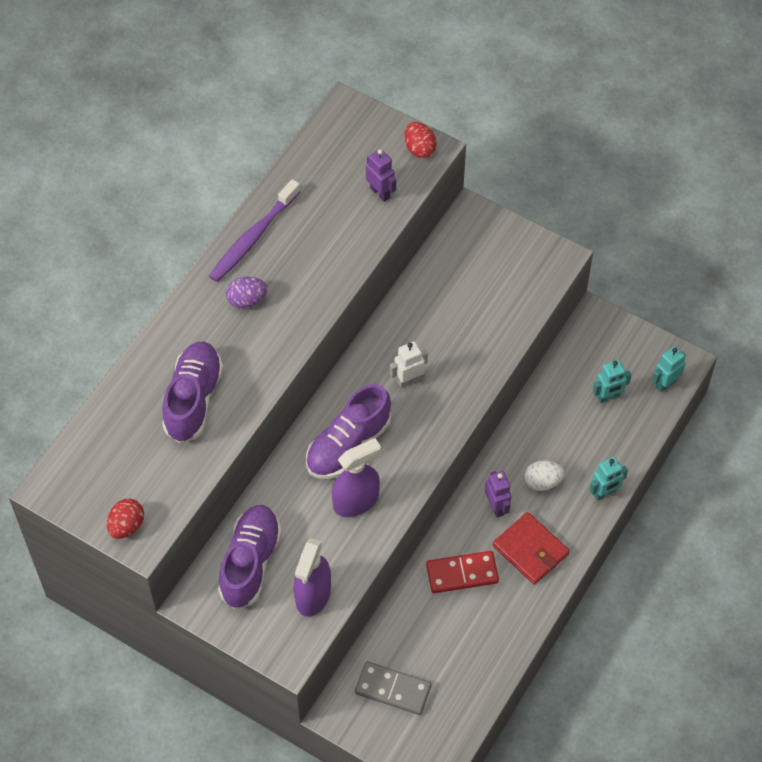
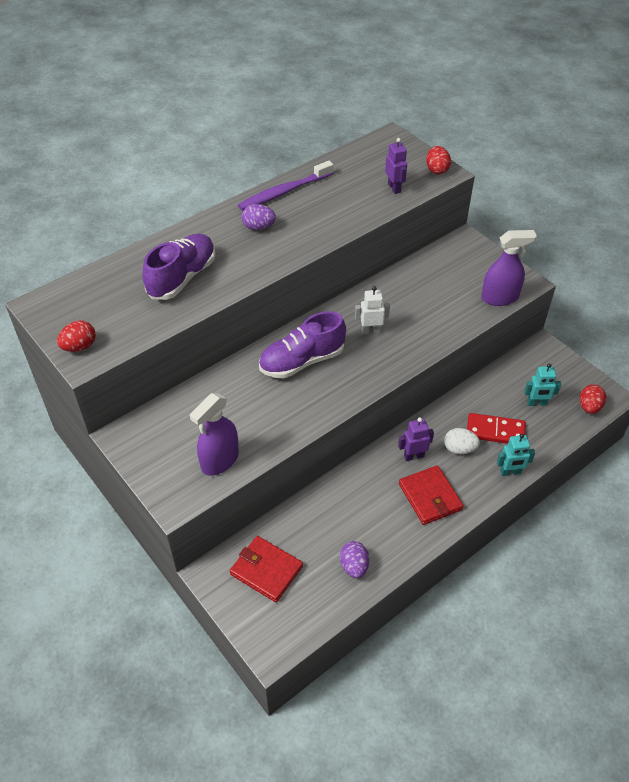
camera: 20 degrees right, 10 degrees down
(250, 563) = (181, 421): purple shoe -> none
(356, 501) = (289, 402): purple spray bottle -> purple spray bottle (500, 298)
(393, 689) = (266, 570): grey domino -> red wallet
(462, 573) = (364, 497): red domino -> red domino (495, 431)
(480, 654) = (354, 566): none -> purple egg
(496, 507) = (413, 456): purple robot -> purple robot turned 105 degrees counterclockwise
(665, 383) = (589, 407): turquoise robot -> red egg

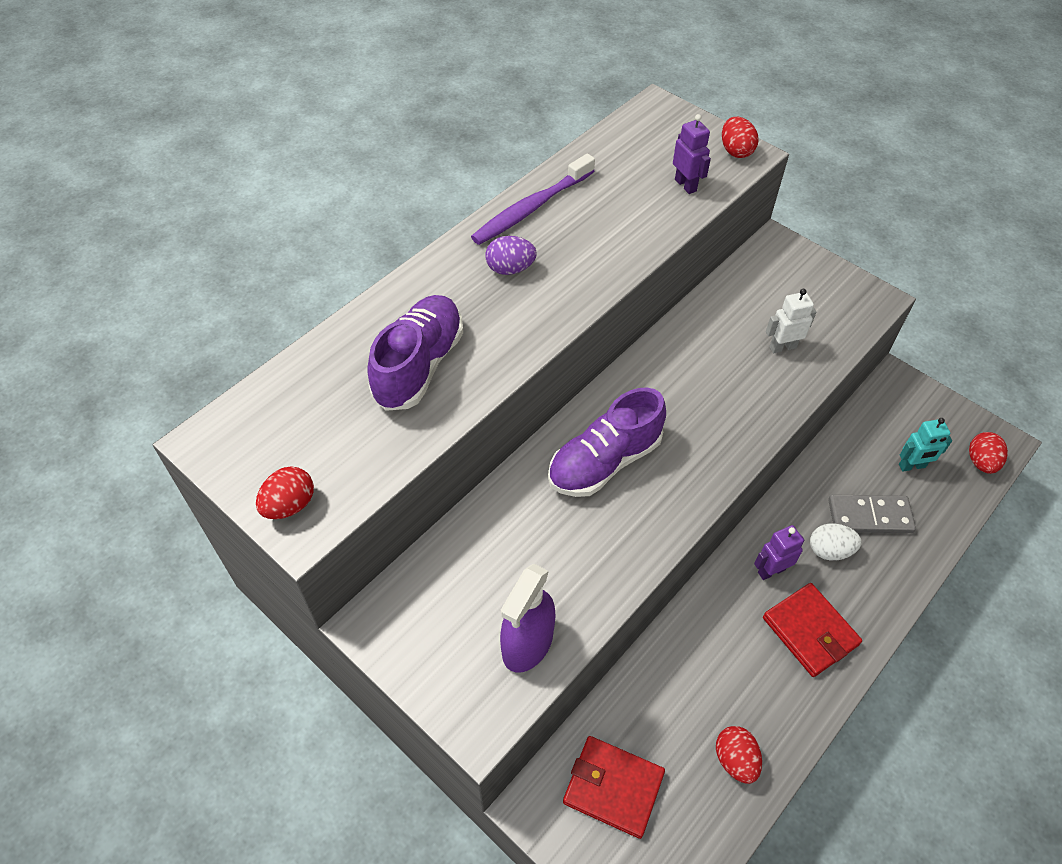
camera: 10 degrees left, 5 degrees up
(354, 566) = (735, 760): purple egg -> red egg
(371, 331) = (688, 400): white robot -> white robot (782, 347)
(495, 431) = (869, 516): red domino -> grey domino
(500, 298) = (848, 326): purple spray bottle -> none
(510, 472) = (906, 576): turquoise robot -> none

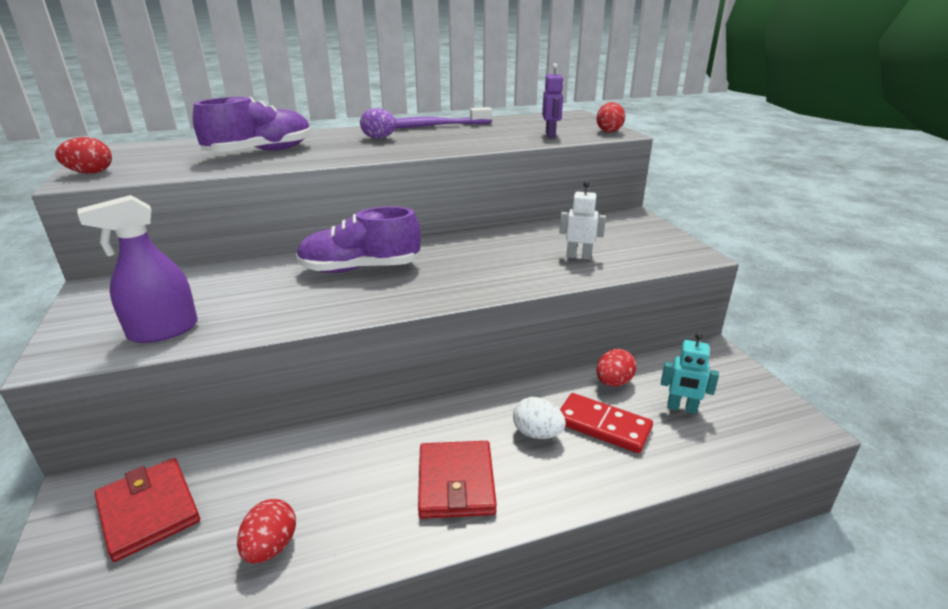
camera: 30 degrees right, 25 degrees down
(771, 570) = (466, 425): purple robot -> none
(869, 516) = (603, 425): grey domino -> red domino
(981, 462) = (767, 431): red egg -> red egg (613, 382)

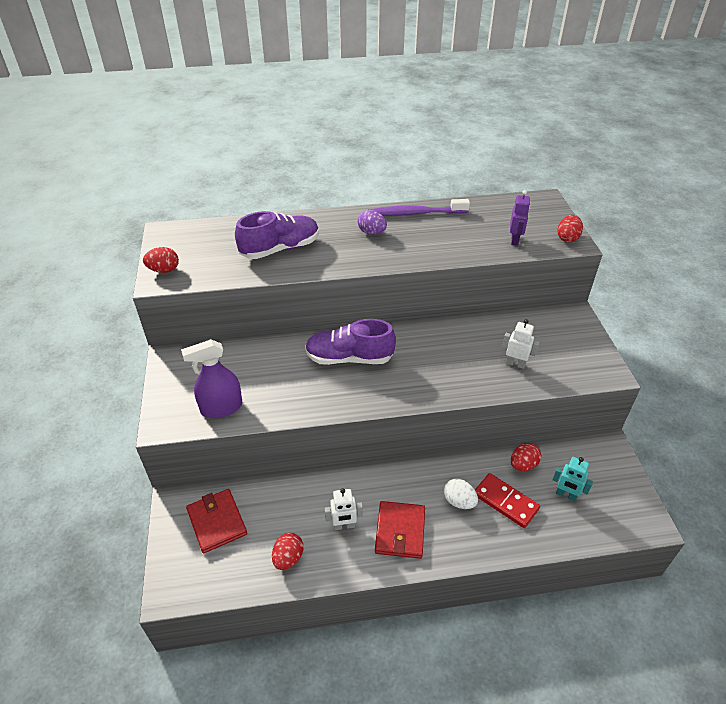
camera: 10 degrees right, 15 degrees up
(366, 487) = (344, 526): none -> white robot

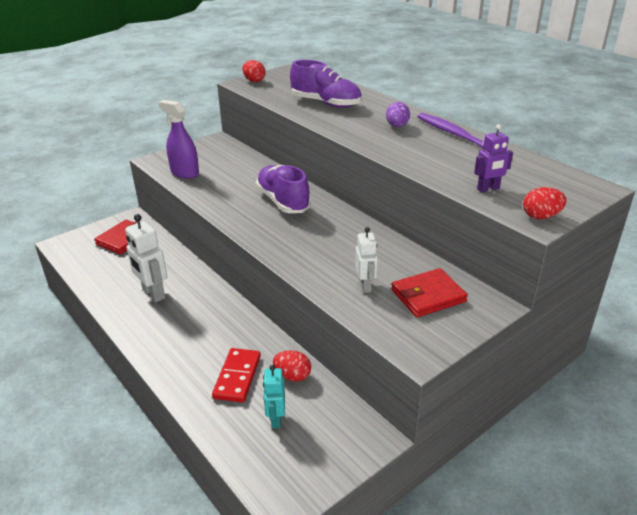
camera: 60 degrees right, 10 degrees down
(288, 558) = (110, 279): red egg -> none
(344, 526) = (153, 294): white robot -> white robot, size x1.58
(400, 531) = (164, 324): red wallet -> red wallet (428, 296)
(459, 501) = (217, 347): white egg -> none

